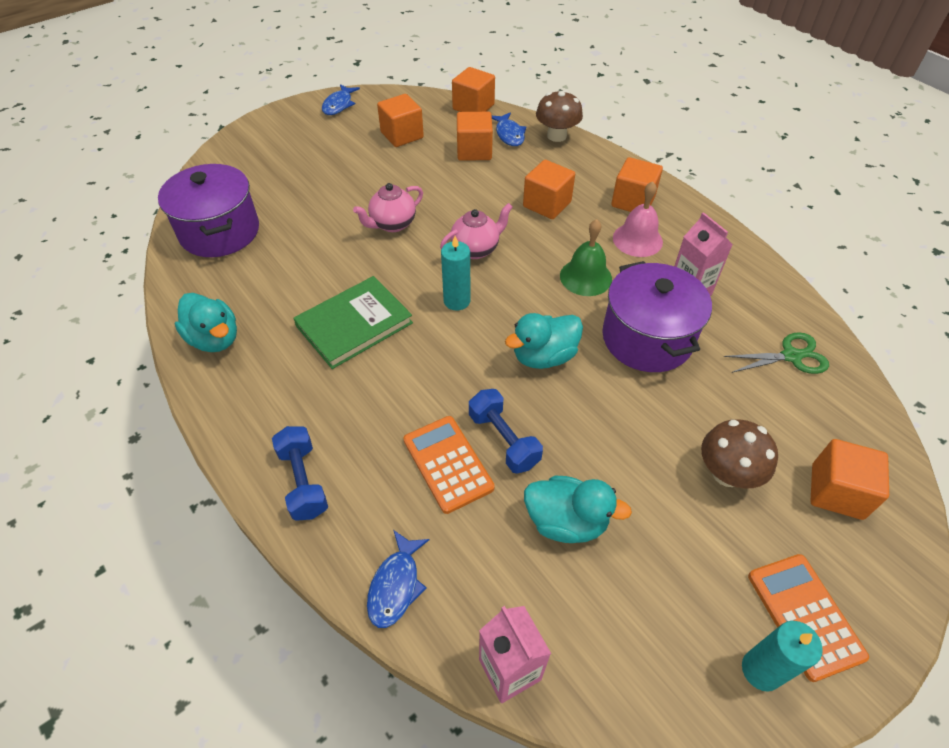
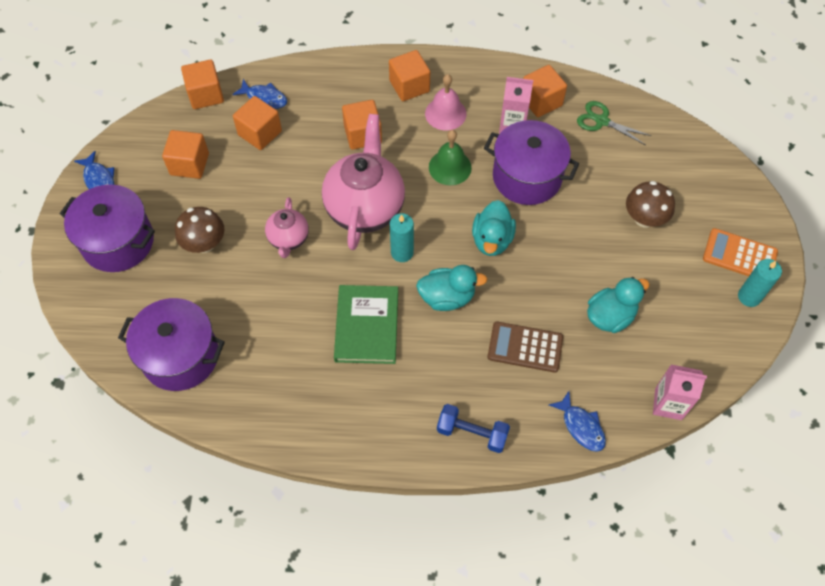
camera: 50 degrees left, 10 degrees up
(215, 339) = (299, 420): turquoise duck -> turquoise duck (447, 297)
(294, 143) = (118, 242): none -> purple pot
(448, 464) = (525, 347): orange calculator -> brown calculator
(476, 249) = (365, 207): pink teapot -> pink teapot, size x1.92
(503, 440) = (533, 307): blue dumbbell -> none
(556, 136) = (297, 72): brown mushroom -> brown mushroom (204, 243)
(791, 356) = (601, 121): green scissors -> green scissors turned 90 degrees counterclockwise
(836, 491) = (693, 181): orange cube -> orange cube (541, 101)

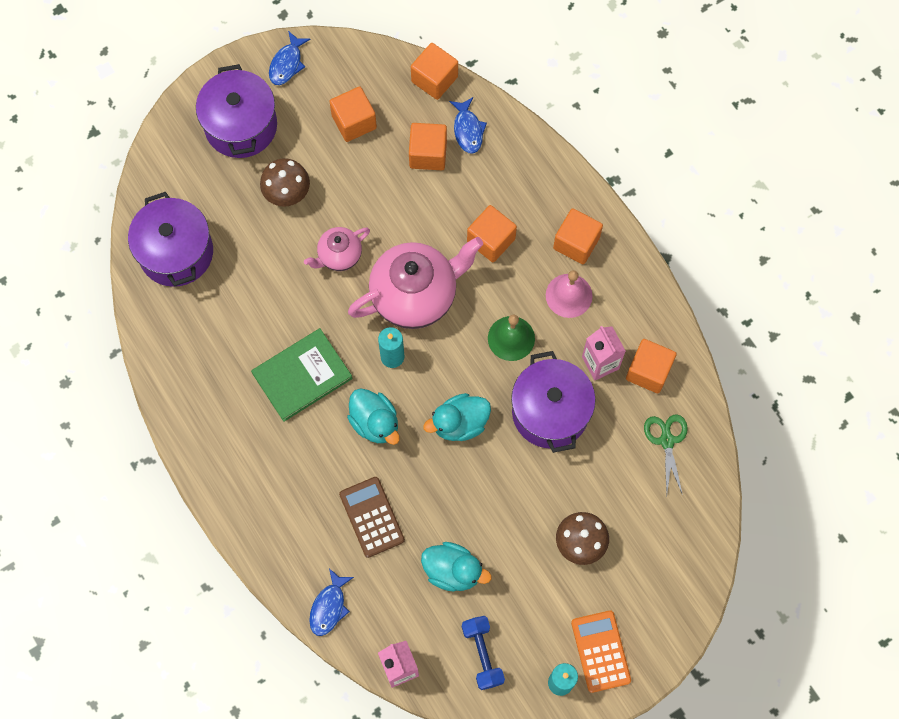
camera: 55 degrees right, 10 degrees up
(472, 433) = (263, 522): blue dumbbell -> blue dumbbell (482, 654)

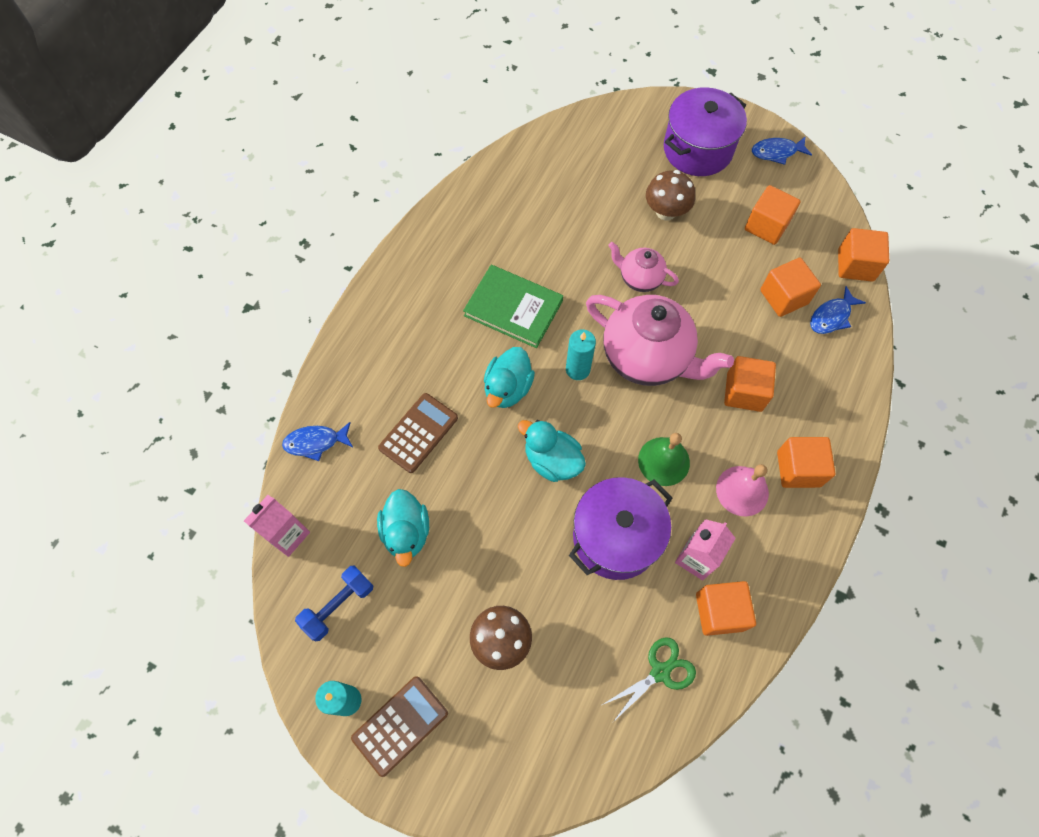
camera: 60 degrees right, 5 degrees down
(176, 252) = (558, 163): purple pot -> none
(600, 651) = (400, 725): orange calculator -> brown calculator

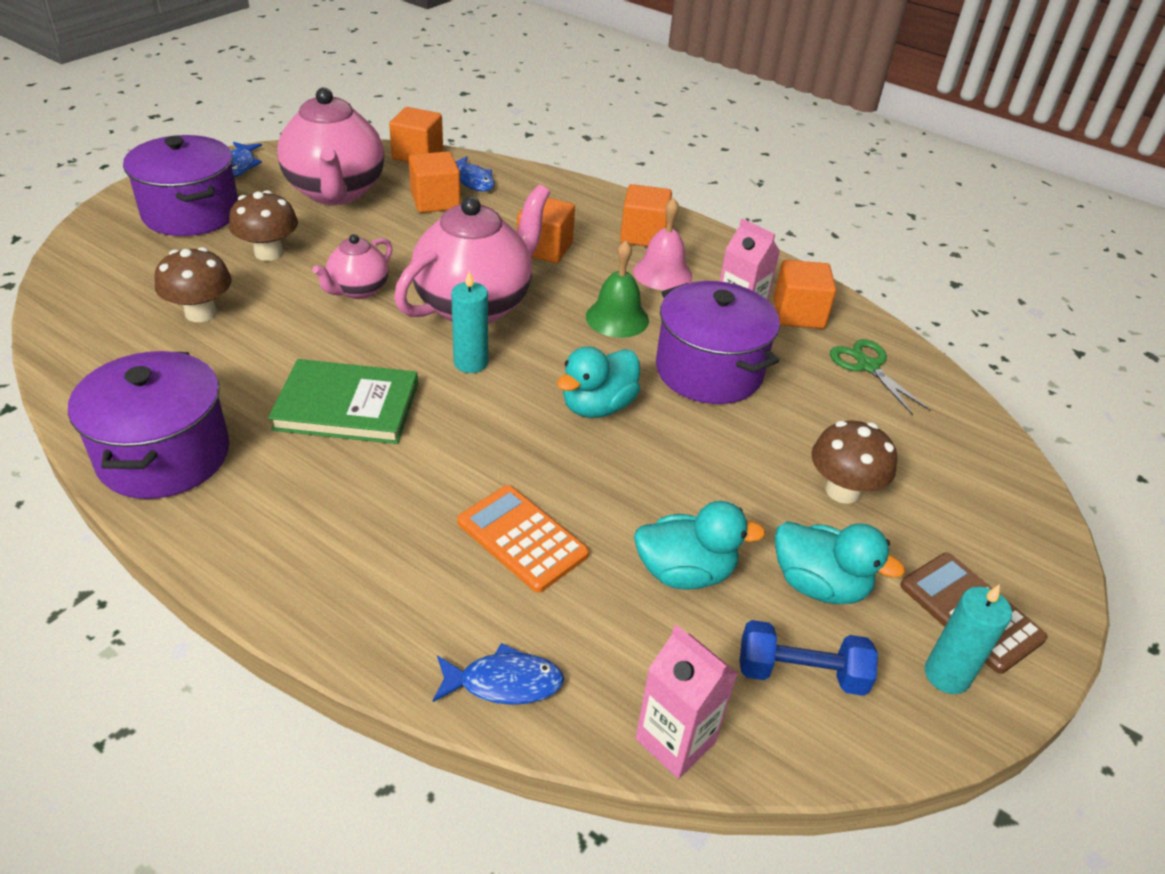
camera: 85 degrees left, 25 degrees down
(315, 442) = (504, 683): blue fish -> blue fish turned 90 degrees counterclockwise
(338, 605) = (800, 673): blue dumbbell -> blue dumbbell turned 45 degrees counterclockwise
(418, 433) = (522, 538): brown calculator -> orange calculator
(449, 232) = (164, 455): none -> purple pot
(508, 388) = (477, 431): turquoise duck -> turquoise duck (819, 585)
(513, 308) = (347, 406): green book -> green book turned 60 degrees clockwise
(583, 199) = (201, 313): none -> brown mushroom
(766, 226) = (336, 192): orange cube -> pink teapot

